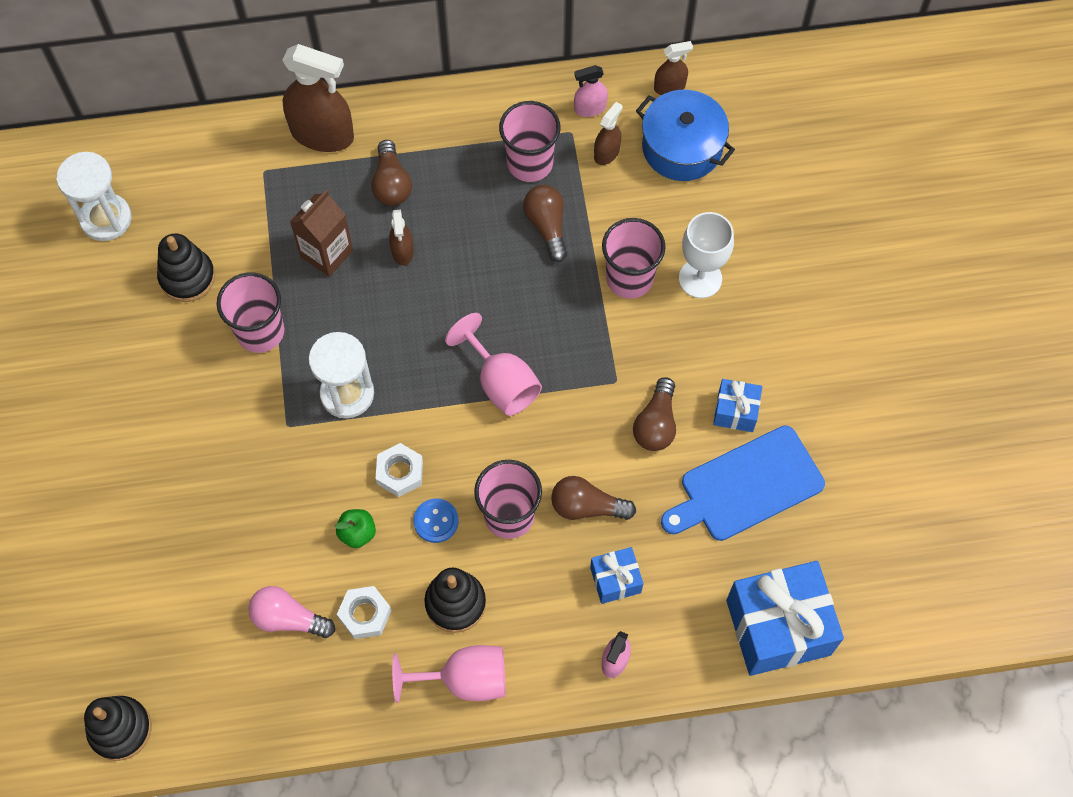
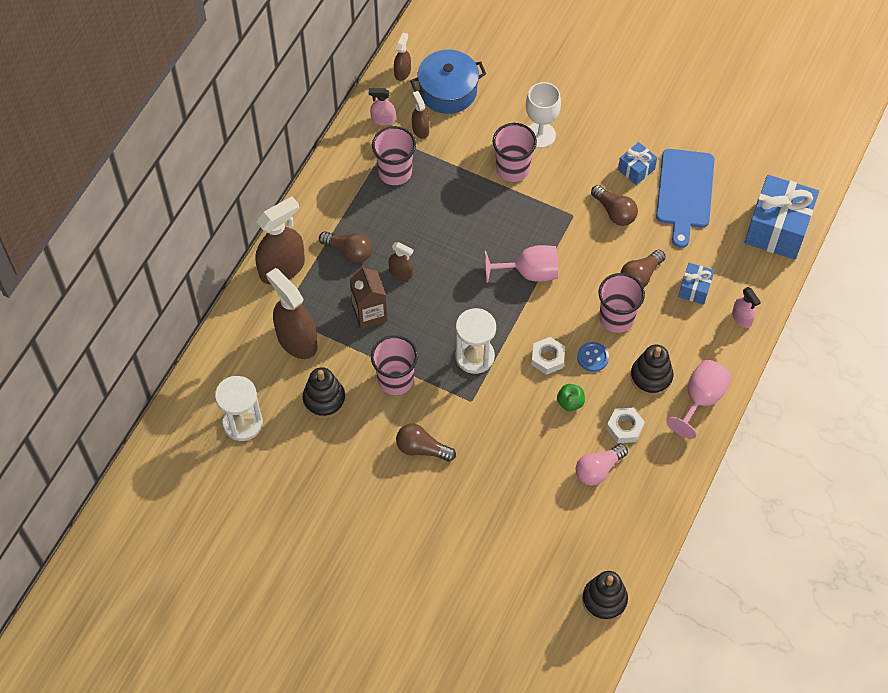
camera: 55 degrees left, 5 degrees down
(242, 205) = (296, 340): none -> brown spray bottle
(547, 226) = (445, 189): brown light bulb -> brown light bulb (422, 449)
(590, 108) = (383, 119): pink spray bottle -> pink spray bottle turned 75 degrees clockwise

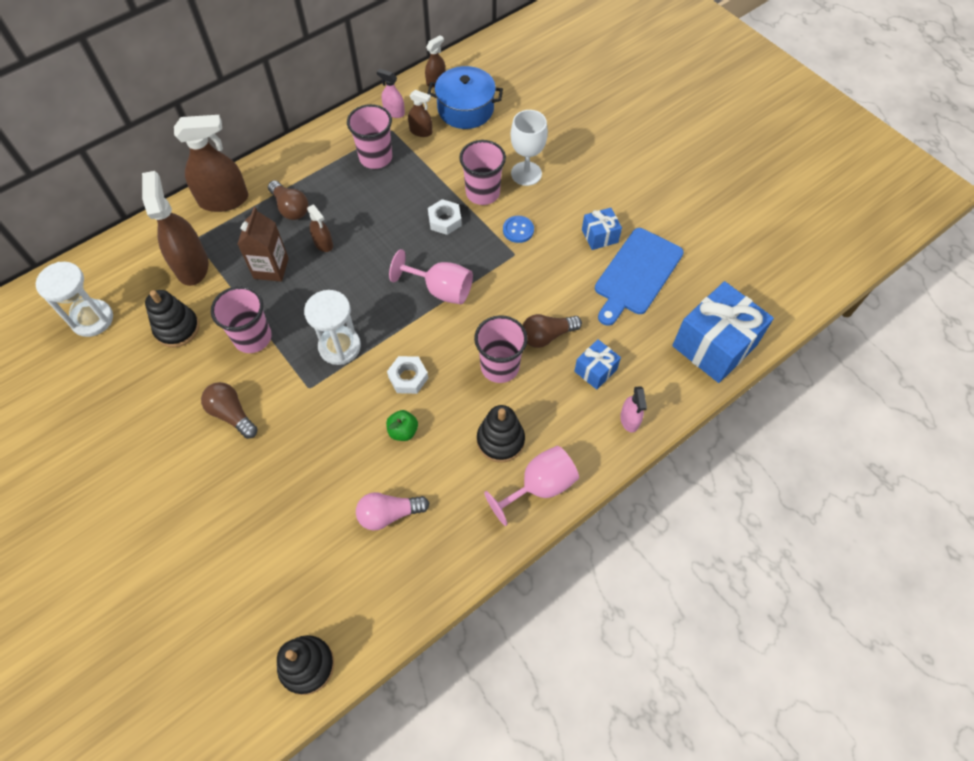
camera: 25 degrees right, 0 degrees up
(420, 130) = (421, 131): brown spray bottle -> brown spray bottle turned 105 degrees clockwise
(592, 357) = (453, 395): blue button -> blue button (518, 230)
(614, 212) = (556, 266): brown light bulb -> none
(624, 427) = (442, 481): white nut -> white nut (444, 220)

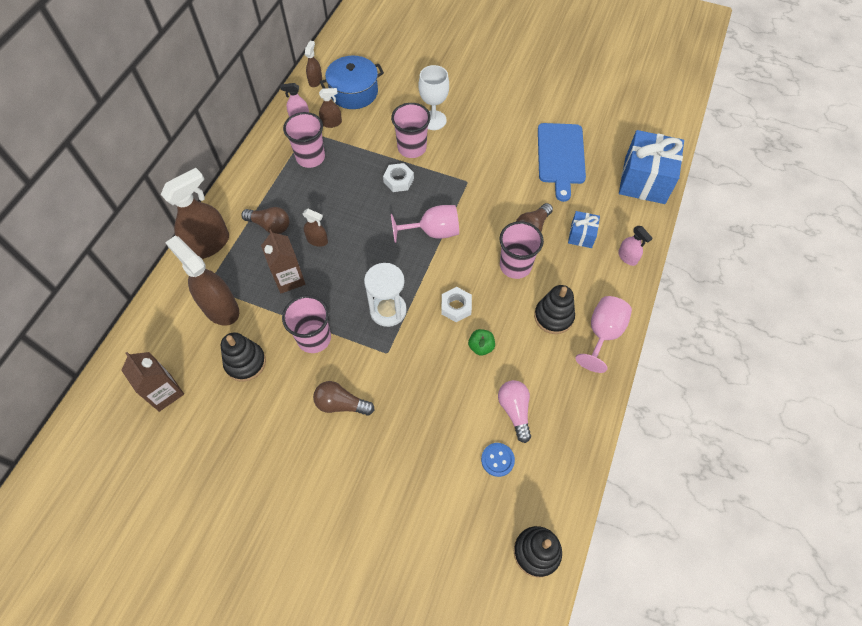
camera: 30 degrees left, 0 degrees up
(92, 319) = (164, 392): white hourglass -> brown carton
(389, 514) = (514, 411): pink light bulb -> pink light bulb turned 120 degrees clockwise
(518, 230) = (457, 163): blue button -> blue button (497, 460)
(599, 236) = (517, 141): blue gift -> none

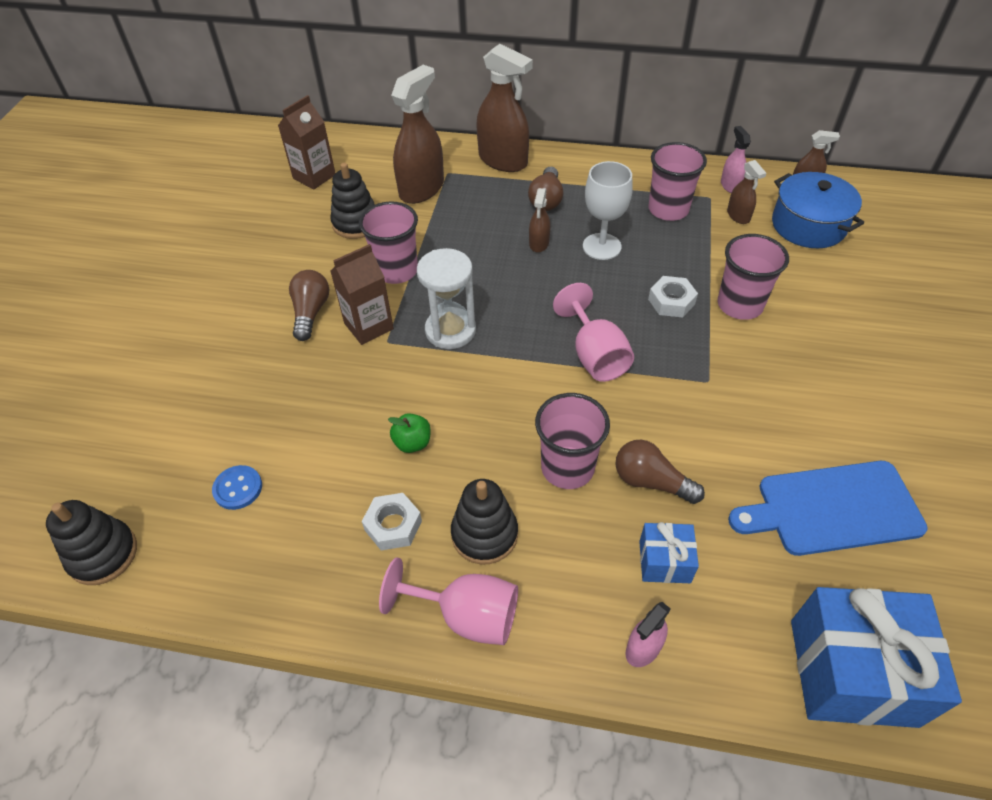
camera: 80 degrees right, 10 degrees down
(289, 279) = (475, 232): brown carton -> brown carton (368, 326)
(433, 120) = (809, 320): white goblet -> white goblet (601, 246)
(456, 307) = (473, 403): white nut -> white nut (393, 525)
(514, 411) = (313, 500): pink light bulb -> none

